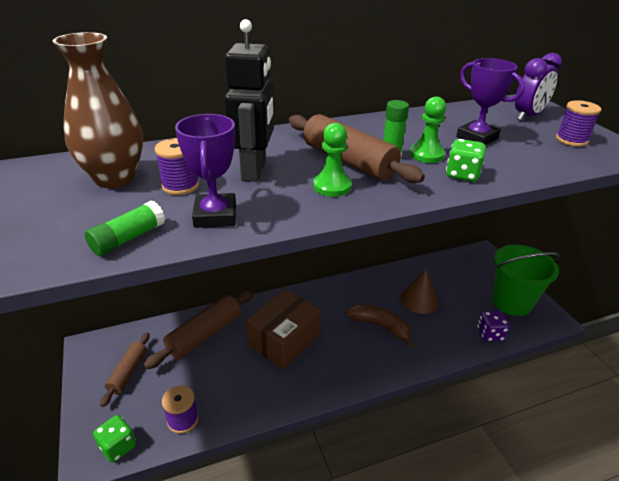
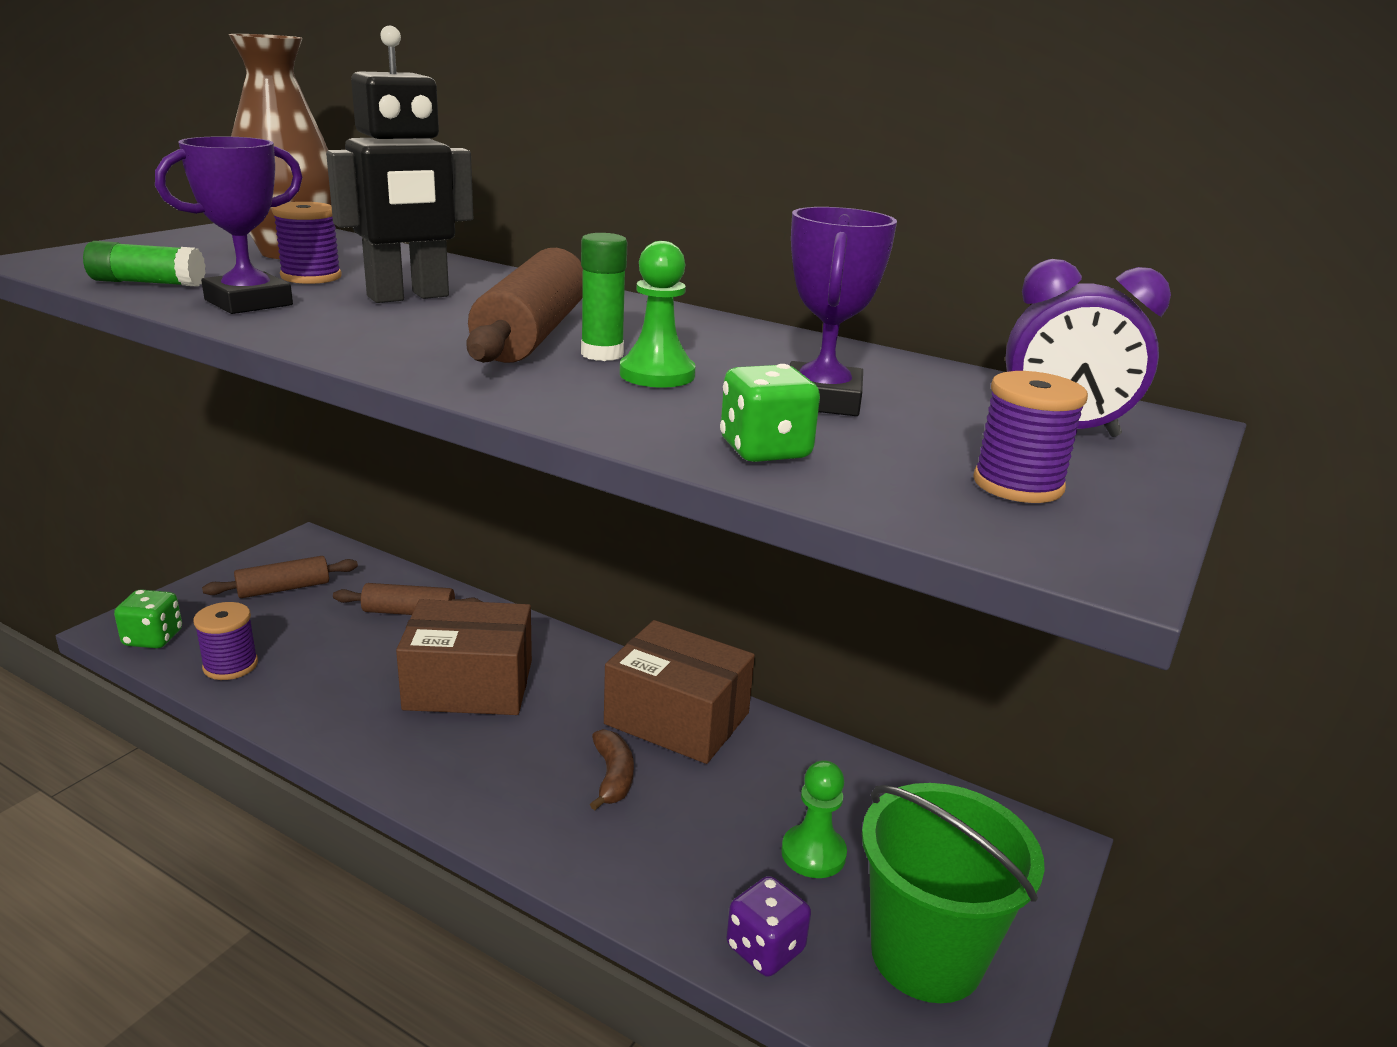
camera: 50 degrees right, 10 degrees down
(204, 334) = (409, 612): brown rolling pin -> brown rolling pin, size x0.62
(332, 186) = (424, 338): green pawn -> green pawn (813, 853)
(360, 293) = (677, 718): none -> brown box
(380, 326) = (612, 776): brown banana -> brown banana, size x0.67
(419, 300) = (749, 800): brown cone -> none
(462, 175) = (617, 408): green dice -> green dice (765, 450)

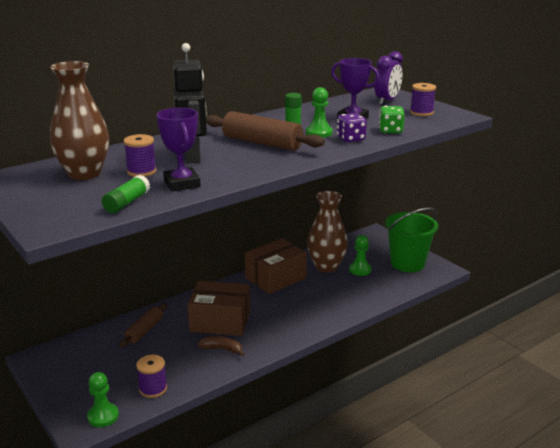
camera: 65 degrees left, 0 degrees up
(153, 638) = (103, 416): green dice -> green pawn
(284, 589) = (85, 368): brown rolling pin -> none
(469, 685) = (220, 321): brown box -> brown box turned 75 degrees clockwise
(612, 776) = (301, 298): brown banana -> brown banana (222, 349)
(765, 948) = (395, 287): purple dice -> purple dice (350, 139)
(784, 787) = (326, 266): none -> brown vase

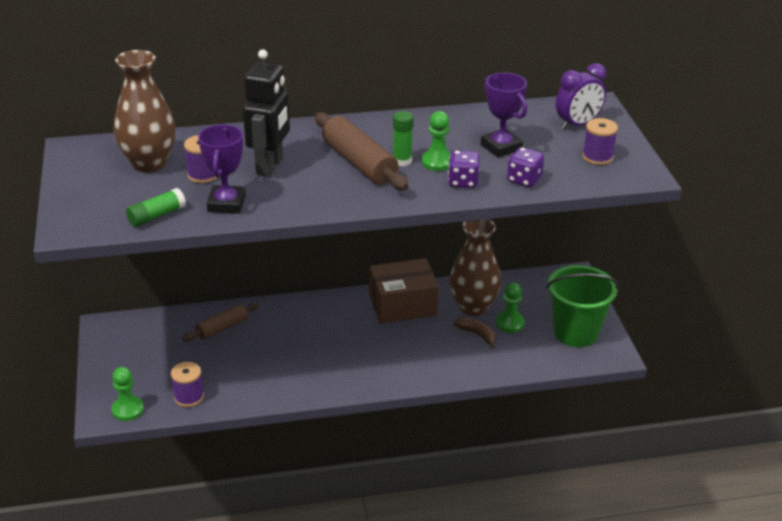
camera: 25 degrees right, 10 degrees up
(220, 321) = (304, 341): brown box -> none
(222, 349) = (283, 375): brown banana -> brown banana (477, 335)
(390, 131) = (524, 180): green dice -> purple dice

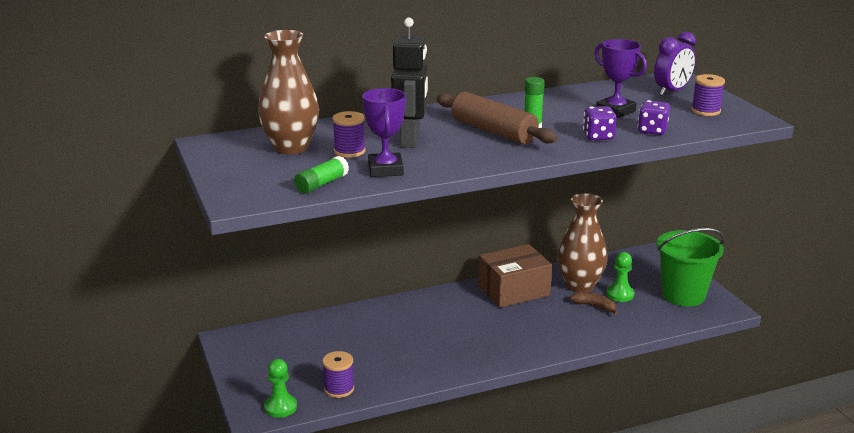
camera: 10 degrees left, 10 degrees down
(222, 328) = (347, 327): brown rolling pin -> none
(437, 162) = (565, 125): green pawn -> none

